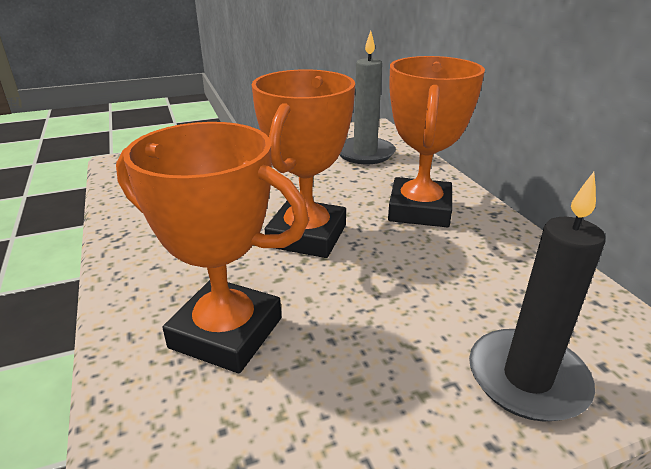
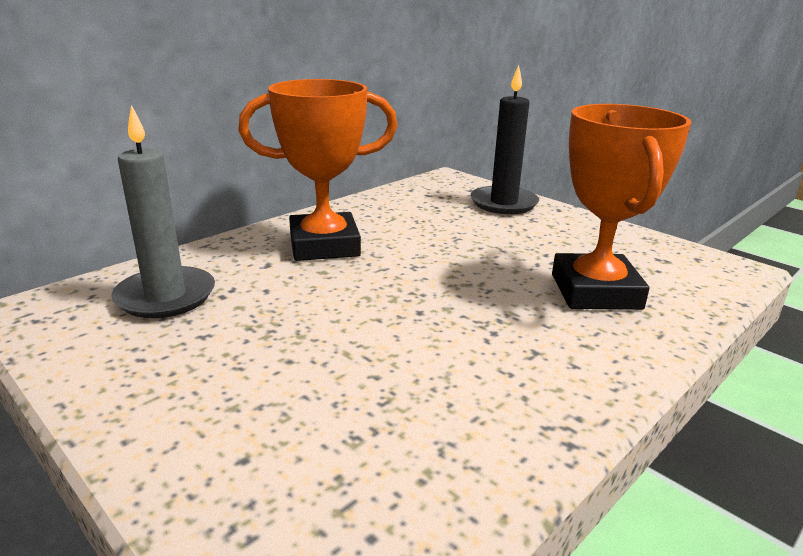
camera: 115 degrees left, 5 degrees down
(307, 236) = (425, 290): orange trophy -> none

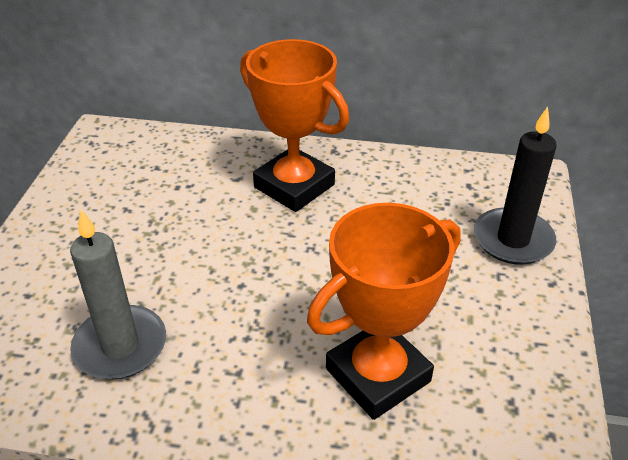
camera: 55 degrees right, 15 degrees up
(166, 296) = (154, 167): grey candle -> grey candle (120, 346)

